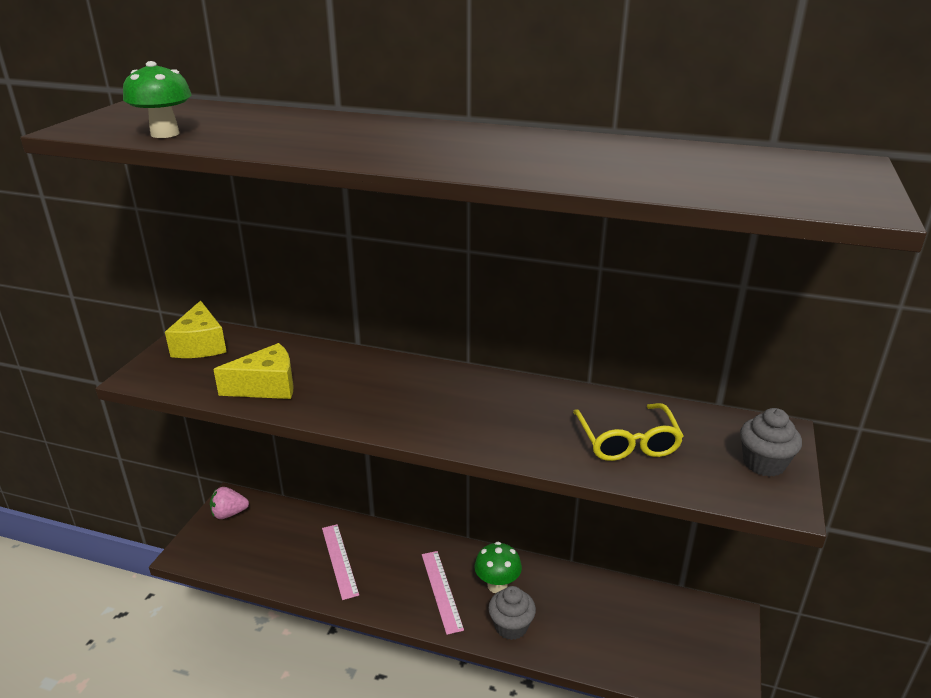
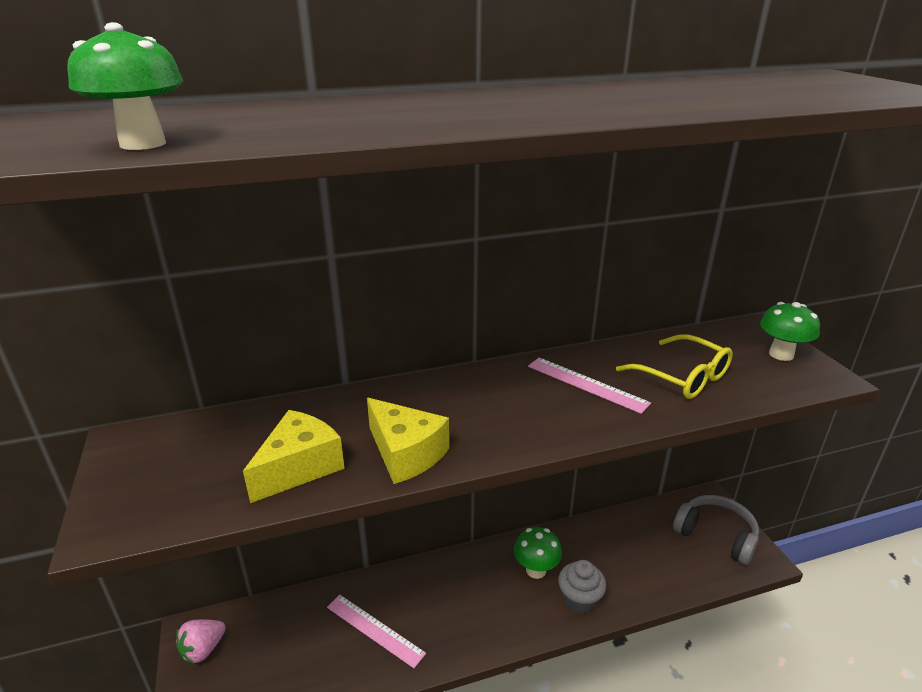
camera: 35 degrees left, 0 degrees up
(200, 345) = (152, 455): yellow cheese -> yellow cheese (405, 453)
(441, 590) = (495, 602): pink ruler -> pink ruler (586, 384)
(701, 649) = (716, 535): none -> grey headphones
(764, 463) = (781, 354): grey cupcake -> green mushroom

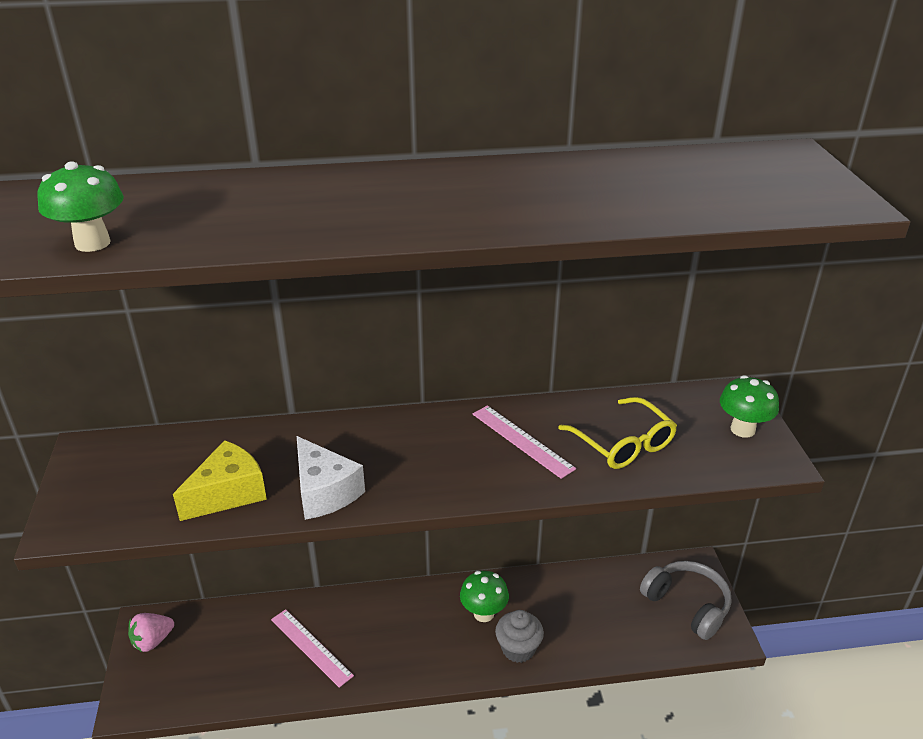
camera: 10 degrees right, 5 degrees up
(405, 453) = (324, 492): yellow cheese -> white cheese

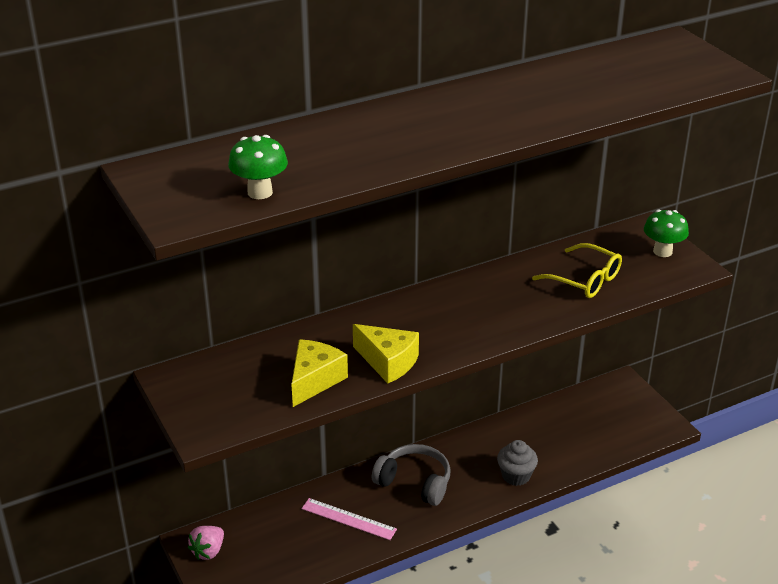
camera: 20 degrees left, 0 degrees up
(324, 492) = (388, 362): white cheese -> yellow cheese
(483, 613) = (475, 458): green mushroom -> none
(522, 440) = (510, 294): pink ruler -> none
(687, 605) = (628, 412): grey headphones -> grey headphones (414, 482)

